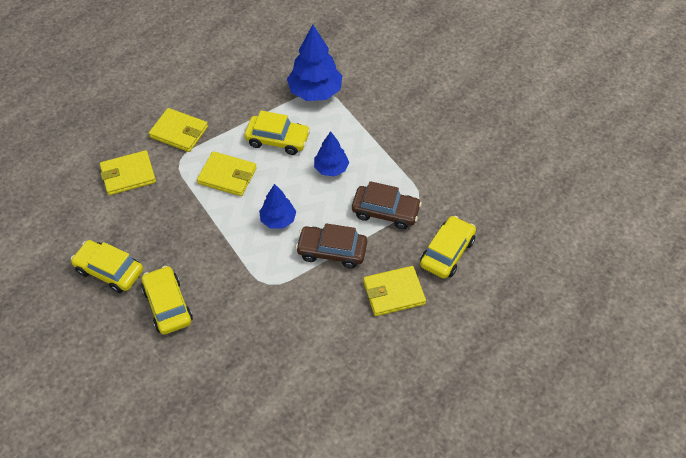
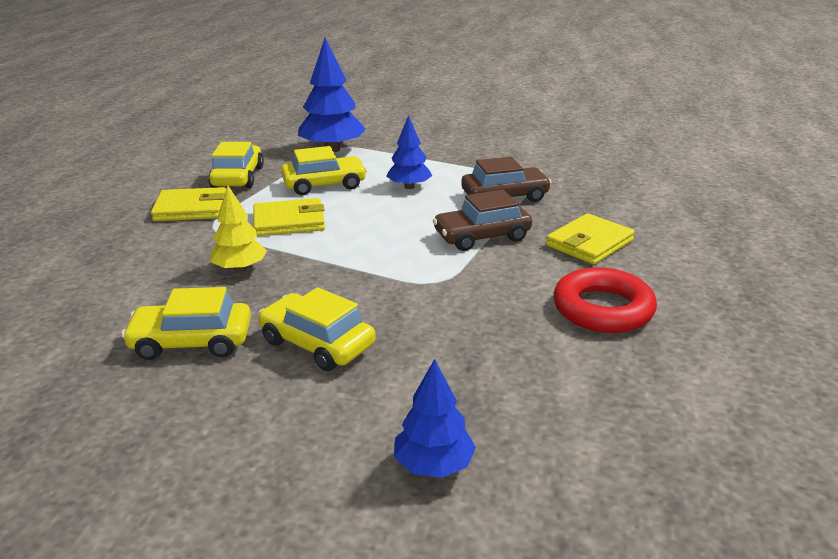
camera: 30 degrees left, 25 degrees down
(128, 175) = (147, 255): yellow wallet -> none
(170, 214) = (240, 268): none -> yellow tree
(278, 220) = (390, 234): blue tree -> blue tree (434, 465)
(341, 359) = (602, 309): none -> red ring
(447, 252) = (603, 203): yellow car -> yellow car (238, 177)

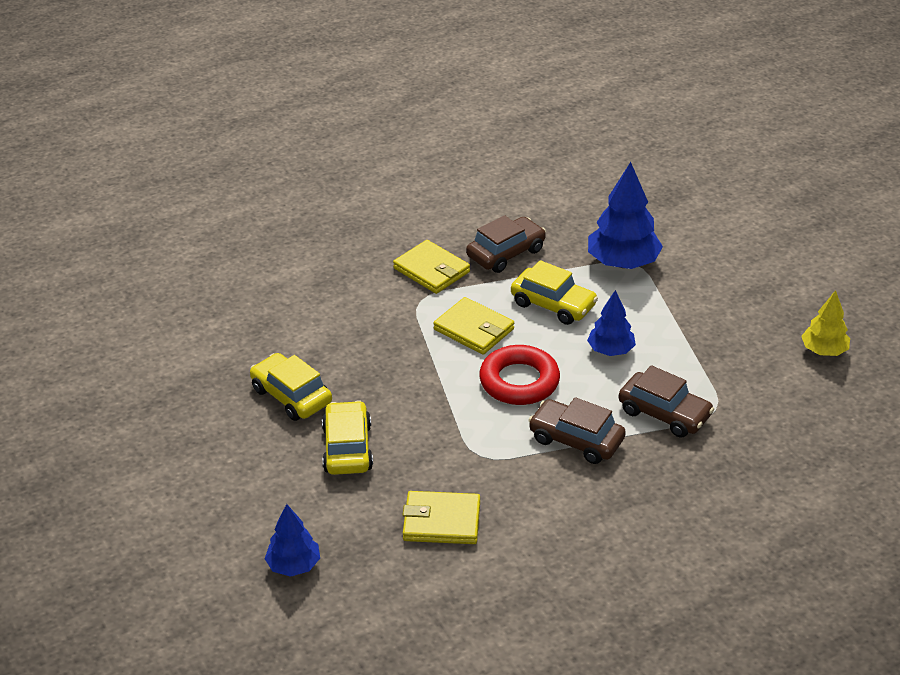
camera: 50 degrees right, 10 degrees up
(238, 177) = (506, 253): yellow car -> brown car
(240, 268) = (387, 354): yellow tree -> yellow tree (823, 351)
(589, 243) = (640, 504): yellow wallet -> yellow wallet (441, 521)
(602, 309) = (542, 558): red ring -> red ring (519, 381)

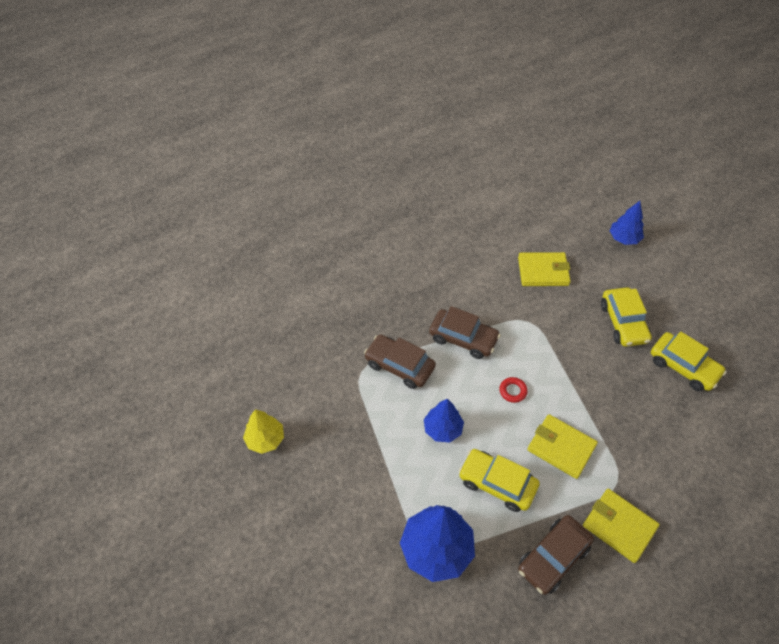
camera: 175 degrees right, 15 degrees up
(519, 381) = (513, 391): red ring -> red ring, size x0.44

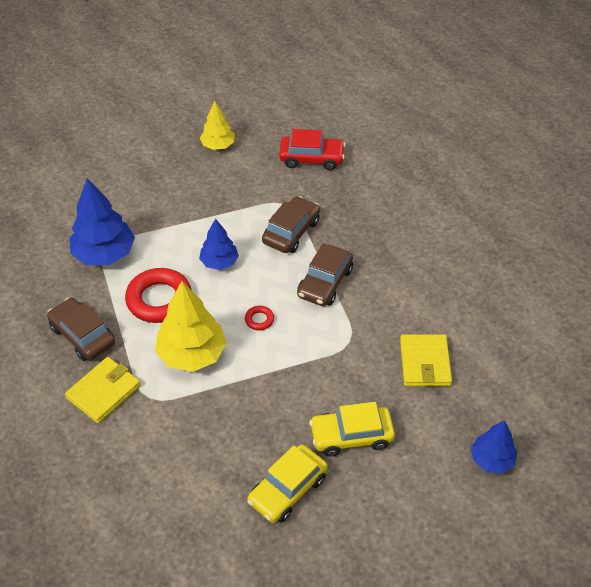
camera: 90 degrees right, 5 degrees down
(295, 348) = (311, 158): none -> red car
(497, 483) = (159, 300): yellow car -> red ring
(561, 447) = (192, 354): yellow wallet -> yellow tree

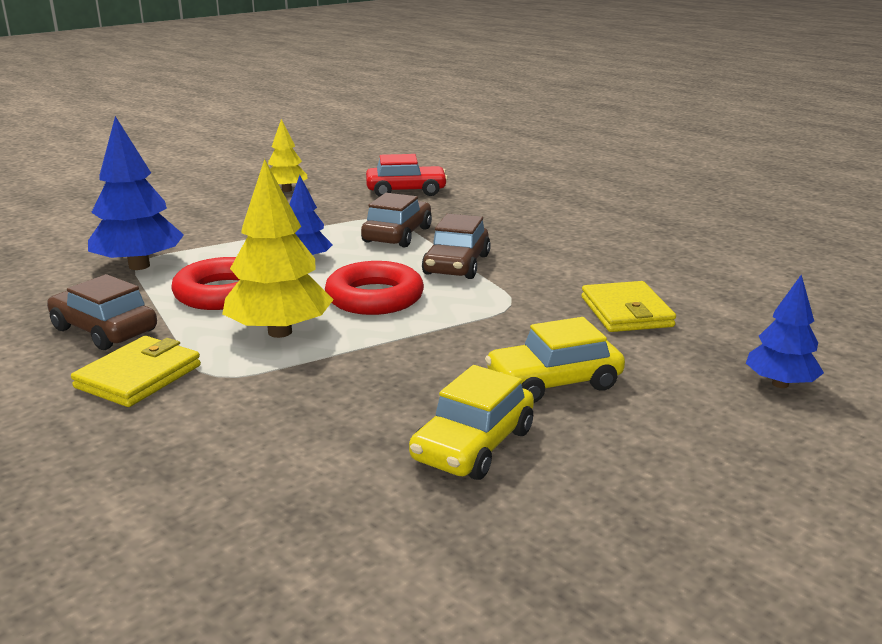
camera: 10 degrees left, 25 degrees down
(259, 320) = (374, 297): red ring -> red ring, size x2.28

